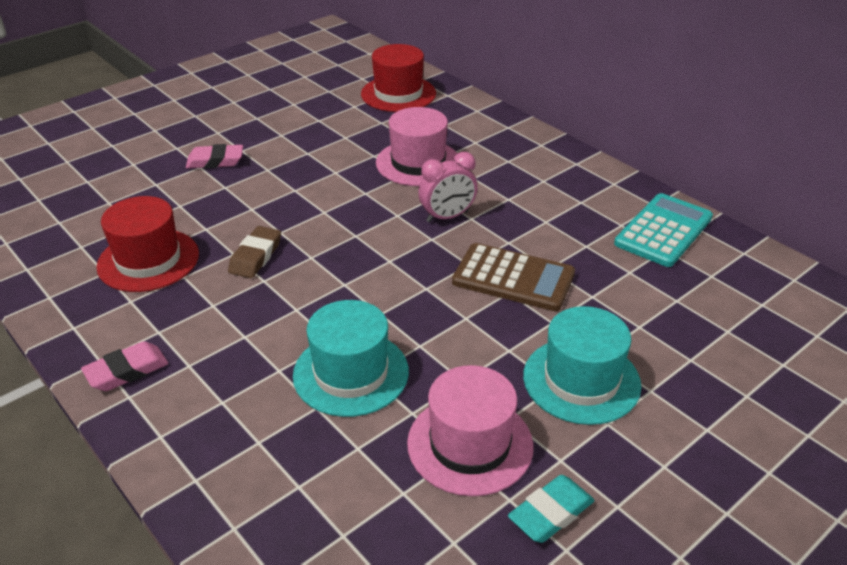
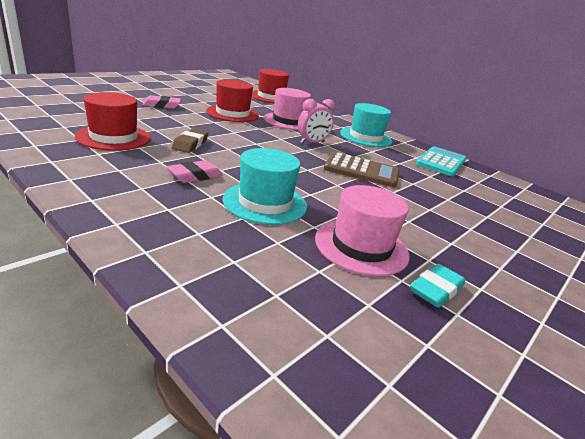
camera: 10 degrees left, 10 degrees down
(127, 371) = (91, 186): pink eraser -> pink eraser (195, 176)
(326, 160) = (232, 113): none -> red hat
(581, 380) = (424, 220): turquoise hat -> turquoise hat (365, 137)

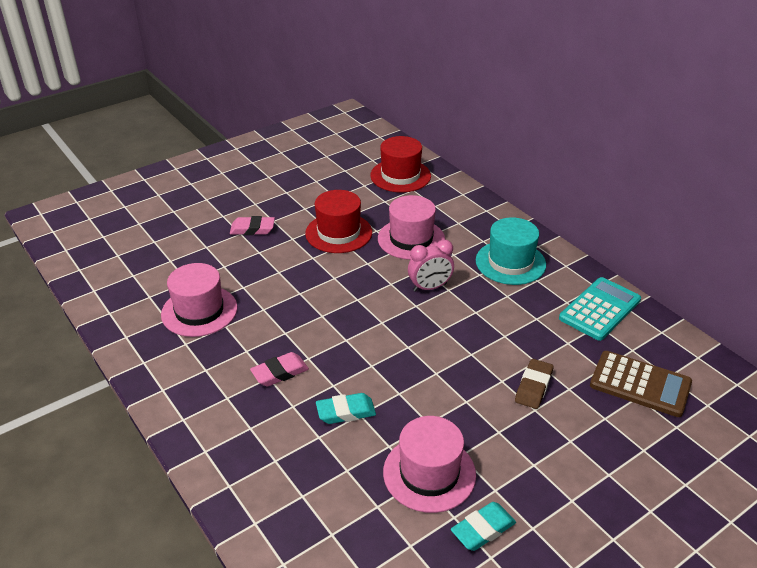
camera: 15 degrees right, 10 degrees up
(113, 137) = (199, 311): red hat -> pink hat
(190, 144) = (280, 313): brown eraser -> brown eraser (533, 387)
(265, 202) = (346, 412): turquoise hat -> turquoise eraser
(361, 171) = (476, 342): brown calculator -> brown calculator (640, 384)

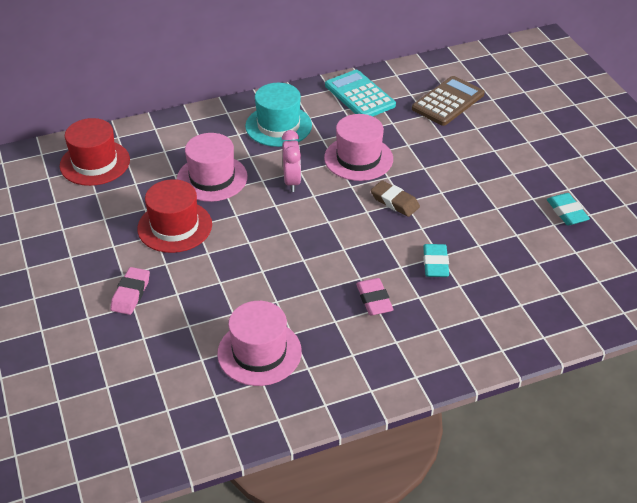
camera: 75 degrees left, 5 degrees up
(429, 473) = (511, 228): pink hat -> pink hat (358, 158)
(533, 387) = (436, 153): brown eraser -> brown eraser (394, 202)

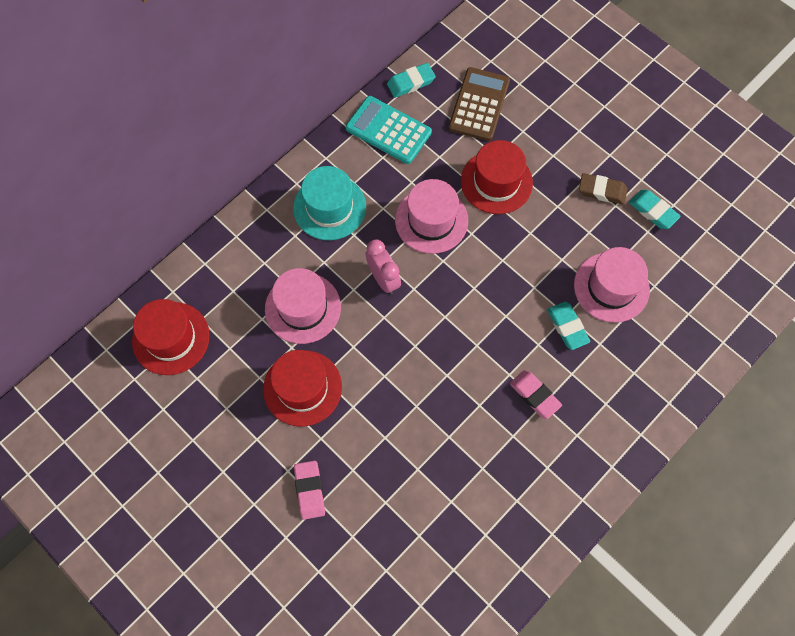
camera: 25 degrees left, 25 degrees up
(259, 352) = (466, 503): pink hat -> pink hat (611, 287)
(394, 202) = (493, 264): brown eraser -> brown eraser (602, 191)
(398, 74) = (411, 83): none -> turquoise eraser
(432, 152) = (496, 182): none -> red hat

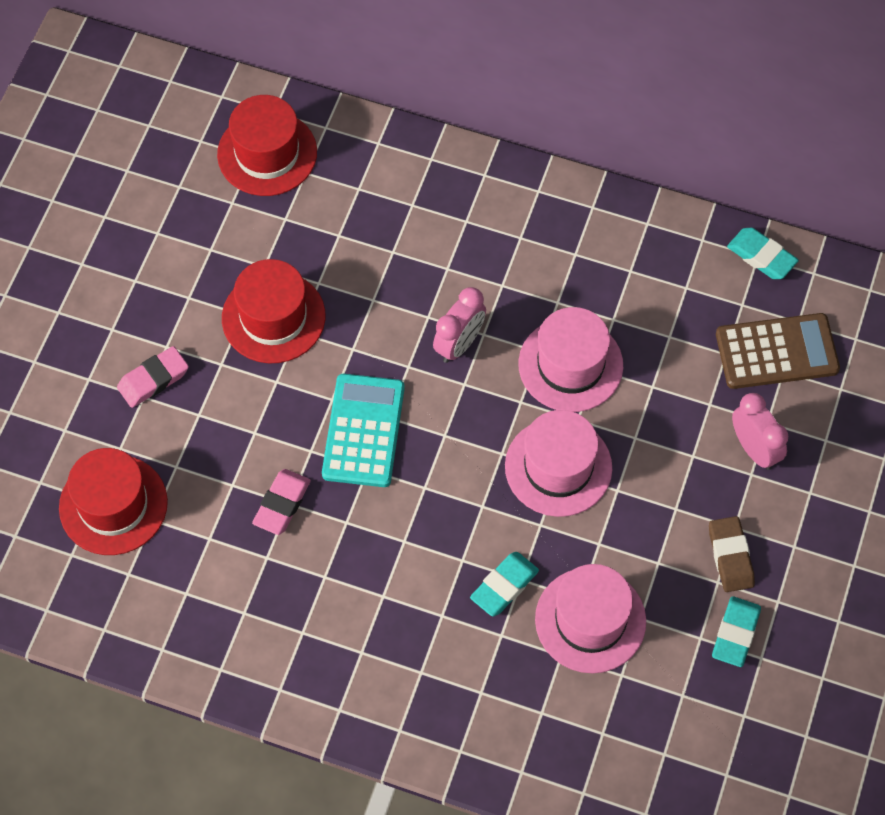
camera: 65 degrees right, 5 degrees down
(303, 308) = (375, 272): pink hat -> pink hat (558, 467)
(329, 207) = (525, 242): turquoise hat -> none
(388, 130) = (673, 260): turquoise calculator -> turquoise calculator (363, 431)
(496, 182) = (670, 419): red hat -> red hat (113, 505)
(534, 395) = (390, 582): pink eraser -> pink eraser (282, 504)
(537, 146) = (754, 449): none -> pink clock

